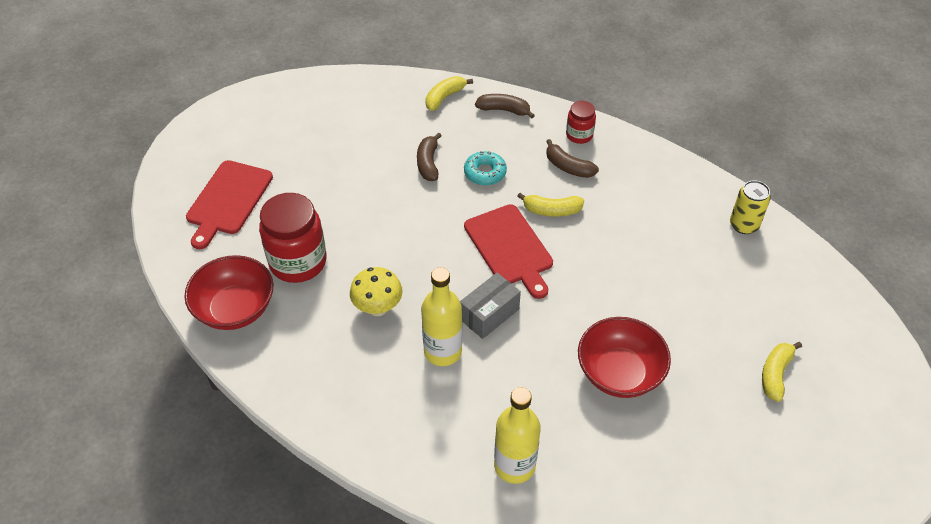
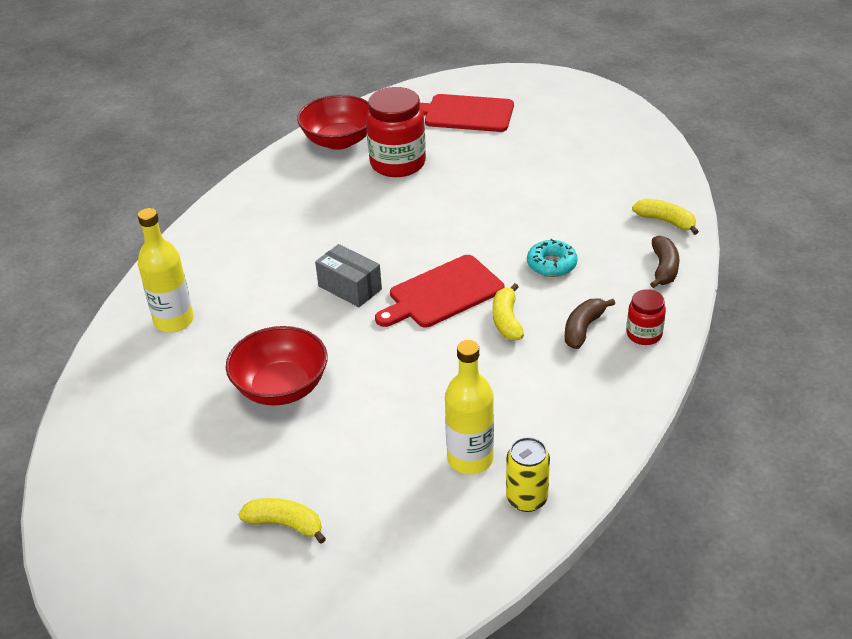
camera: 85 degrees right, 10 degrees down
(378, 308) = (349, 217): yellow mushroom -> none
(428, 163) = (553, 223): brown banana -> none
(443, 351) = (301, 262): yellow bottle -> yellow bottle (470, 459)

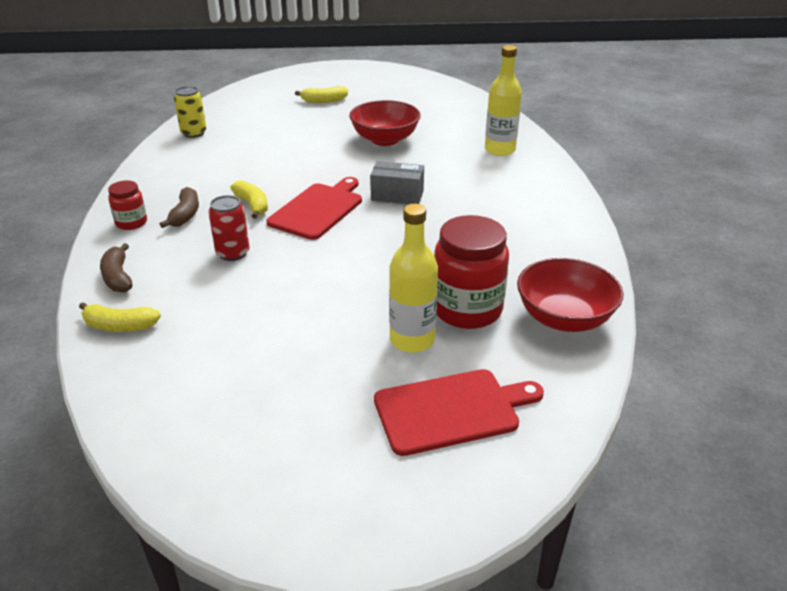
camera: 150 degrees right, 5 degrees down
(470, 459) = (237, 139): yellow bottle -> yellow bottle (412, 340)
(551, 264) = (233, 253): turquoise donut -> red can

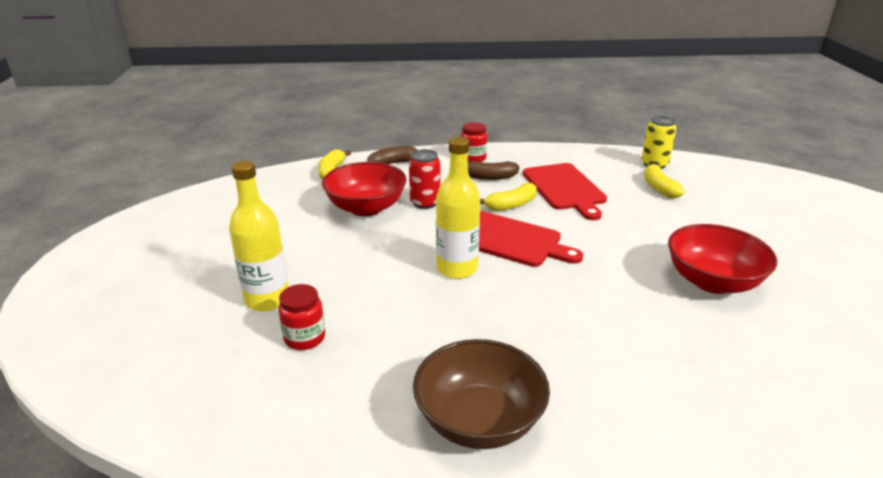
camera: 90 degrees right, 5 degrees down
(324, 101) = (805, 231): yellow banana -> yellow banana (659, 187)
(397, 195) = (554, 292): grey box -> none
(451, 410) = (159, 320): red cutting board -> red cutting board (564, 188)
(467, 310) = (304, 338): red jar -> red jar, size x0.52
(499, 150) = (743, 400): yellow bottle -> yellow bottle (457, 268)
(538, 230) = (479, 420): none -> brown bowl
(564, 318) = (264, 420): red bowl -> red bowl (366, 208)

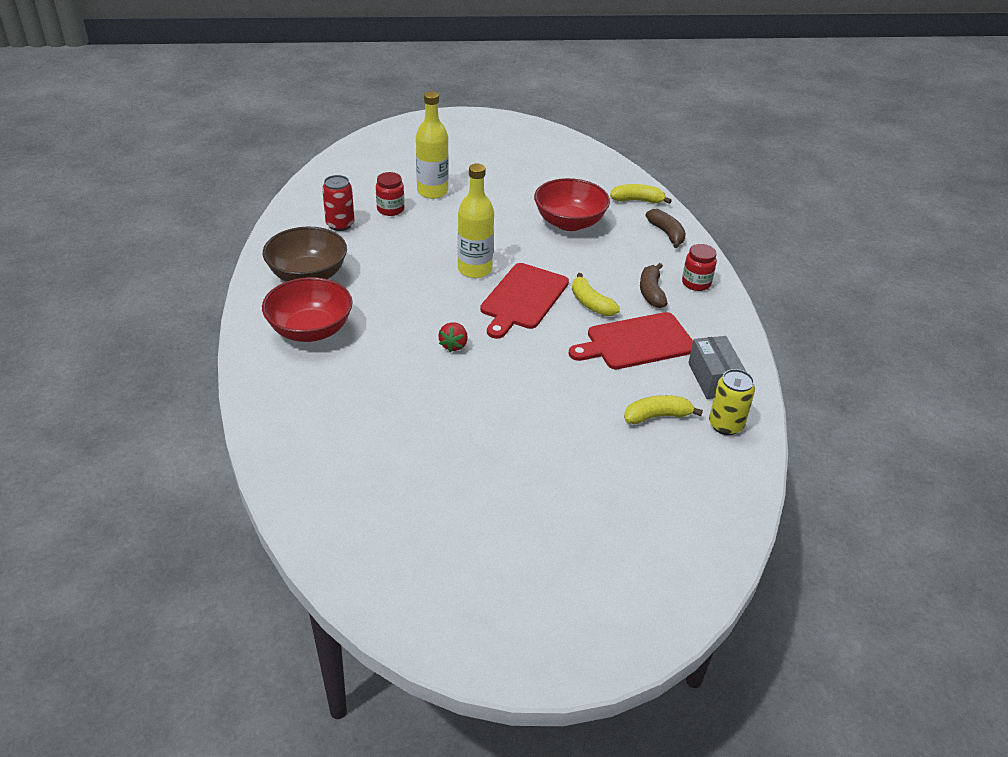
camera: 85 degrees right, 10 degrees up
(425, 203) = (585, 253): red can -> red can (340, 224)
(602, 163) = (713, 379): none -> grey box
(604, 284) = (453, 345): none -> red strawberry
(712, 282) = (460, 413): red bowl -> red bowl (310, 330)

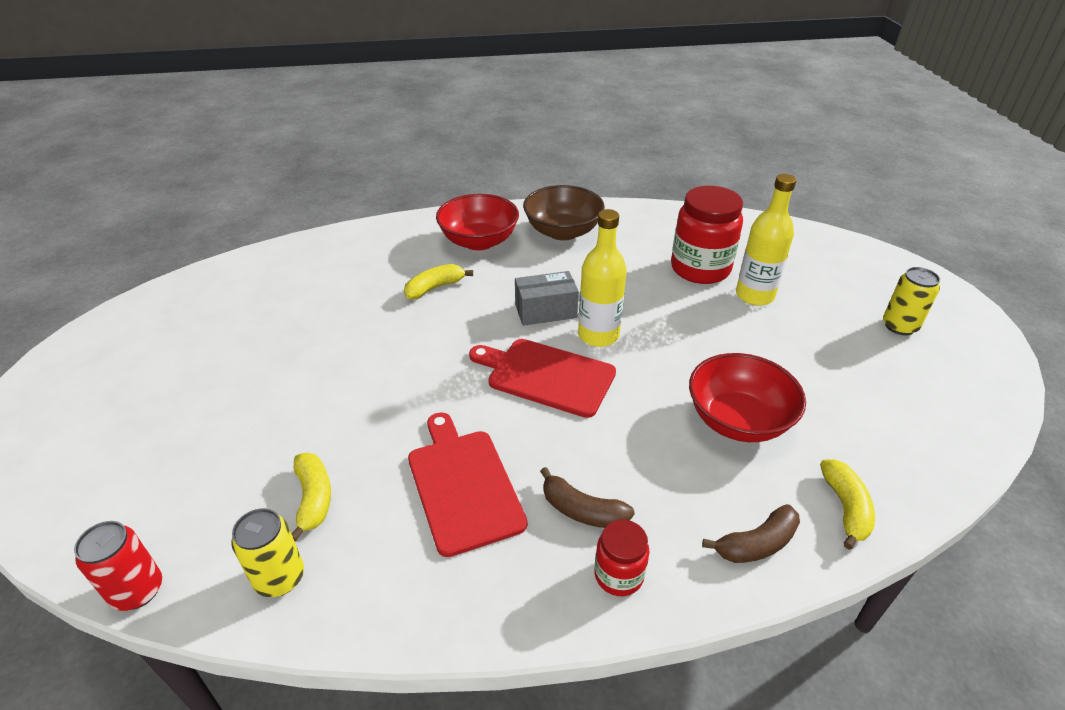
camera: 90 degrees right, 0 degrees up
(340, 224) = (656, 240): red can -> red can (137, 591)
(390, 209) = (700, 269): red jar -> red jar, size x1.91
(453, 345) = (457, 326): red strawberry -> none
(477, 144) = (899, 326): none -> yellow can
(591, 303) = (545, 440): yellow banana -> yellow banana (435, 288)
(651, 292) = (582, 510): brown banana -> brown banana turned 150 degrees counterclockwise
(713, 379) = (378, 573): grey box -> grey box (545, 311)

